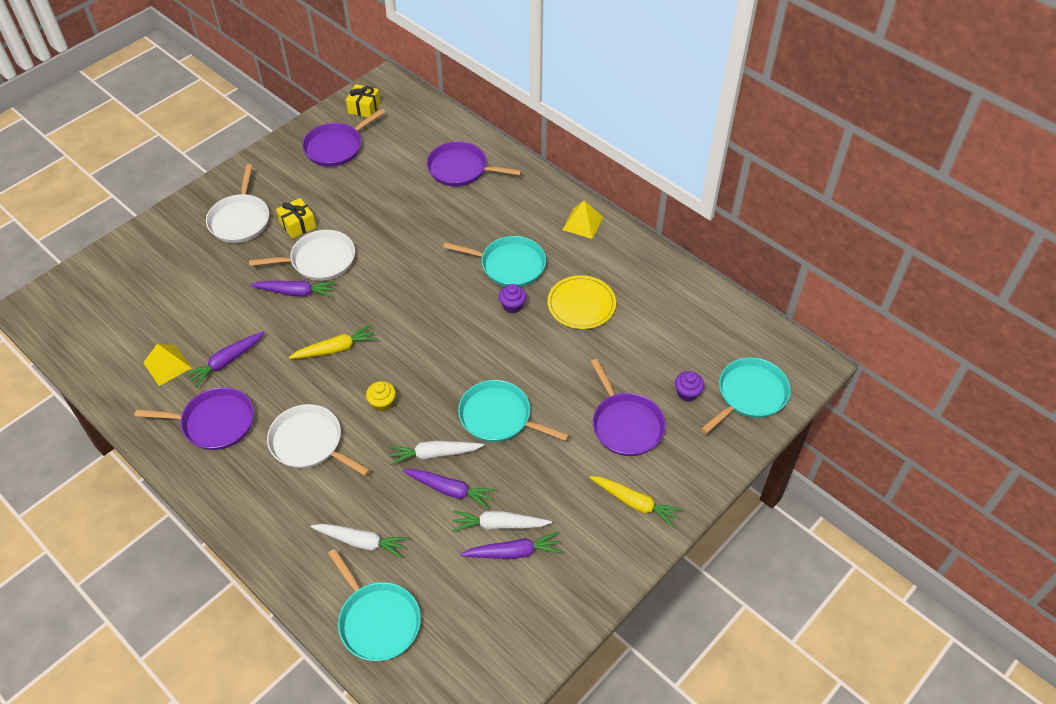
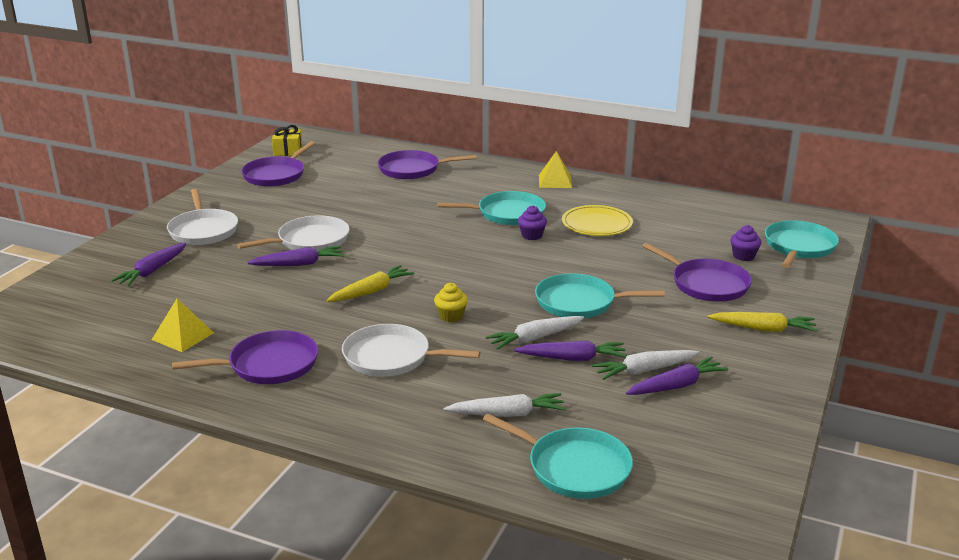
camera: 20 degrees left, 25 degrees down
(227, 362) = (253, 321): purple carrot -> purple carrot (152, 271)
(297, 225) = (269, 224): yellow gift -> none

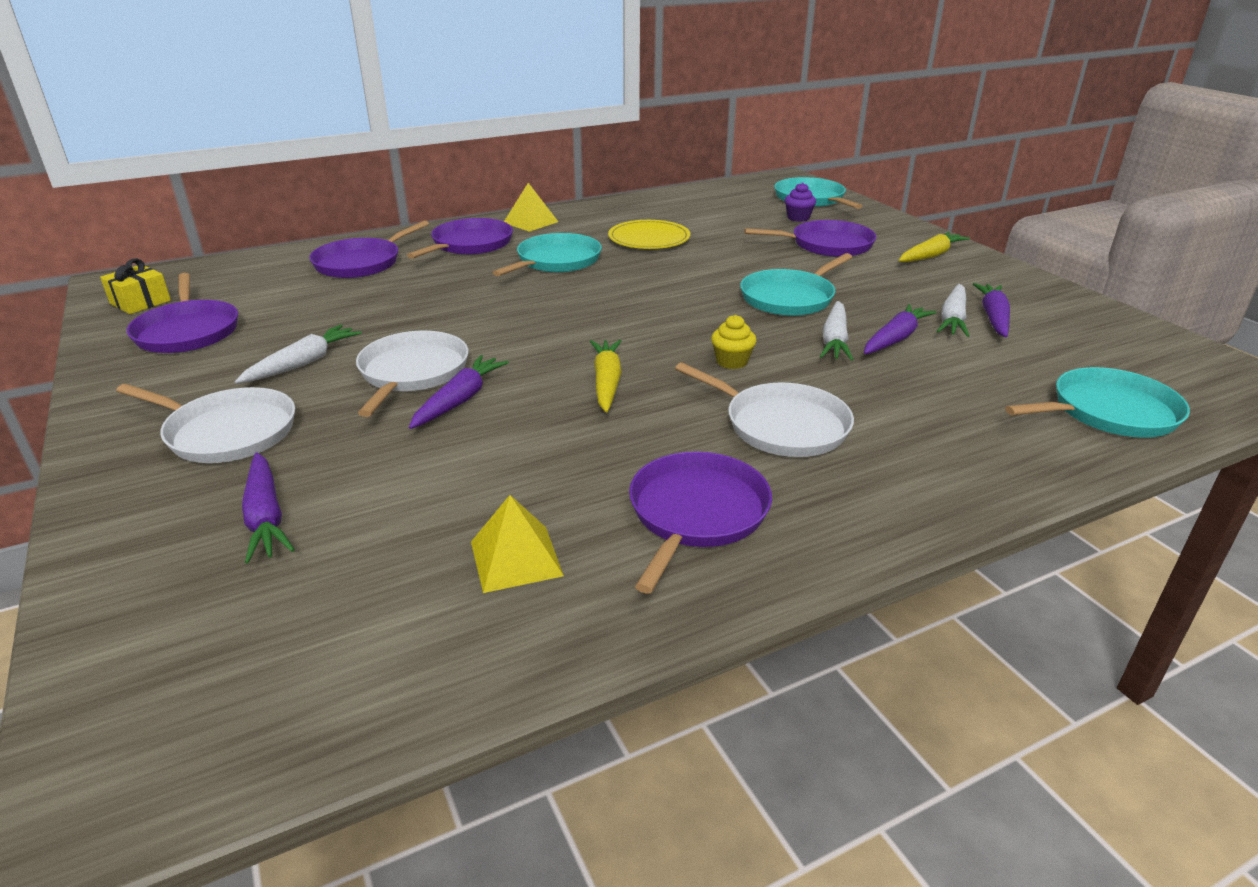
camera: 50 degrees left, 5 degrees up
(391, 357) = (781, 425): white pan -> white pan turned 105 degrees counterclockwise
(487, 182) = (469, 244): none -> purple pan
(507, 414) = (975, 407): white carrot -> white carrot (303, 363)
(532, 235) = (622, 268): purple cupcake -> none

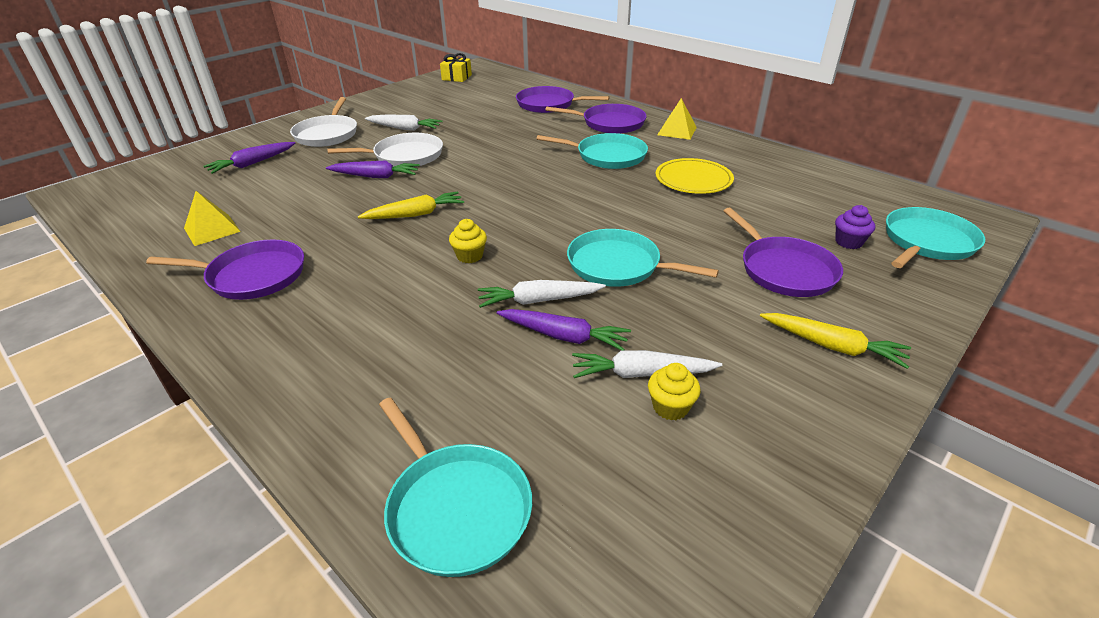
camera: 70 degrees right, 5 degrees up
(188, 331) = (429, 96): purple pan -> none
(781, 425) = (372, 292): white pan -> none
(993, 317) = (670, 407): purple carrot -> yellow cupcake

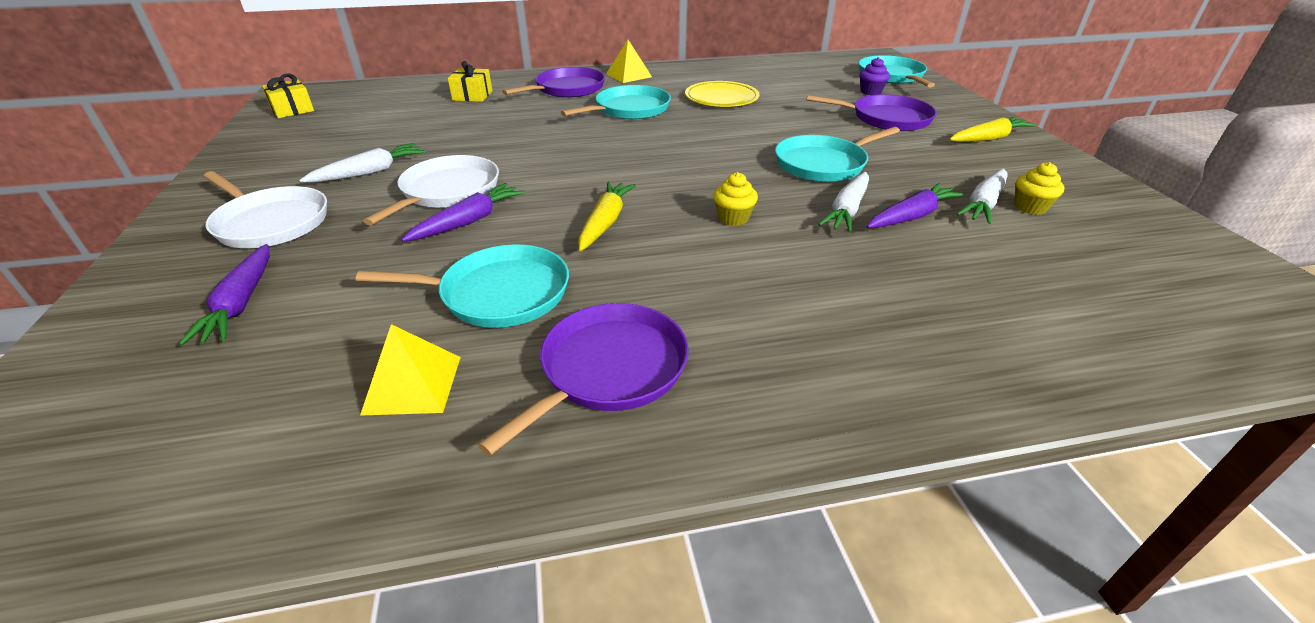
camera: 55 degrees left, 0 degrees up
(456, 508) = (1127, 331): turquoise pan -> turquoise pan (498, 293)
(548, 104) = (472, 96): purple pan -> yellow gift

